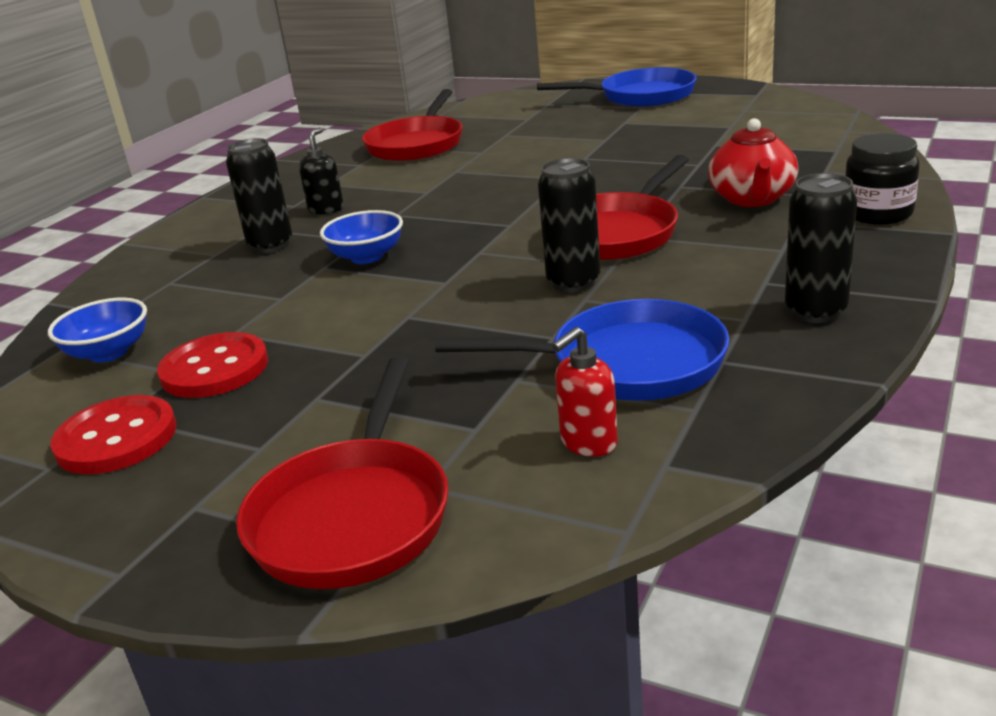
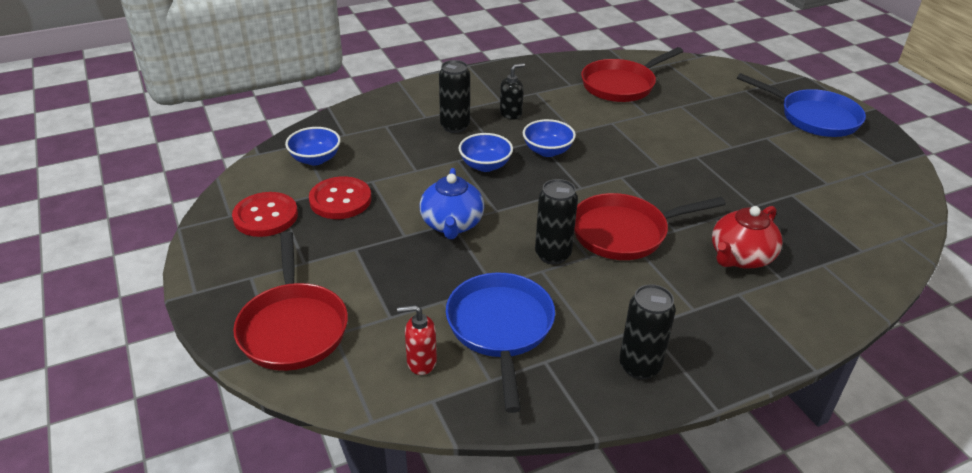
camera: 35 degrees right, 10 degrees up
(353, 515) = (293, 327): red pan -> red pan turned 60 degrees counterclockwise
(411, 317) = (452, 224): none -> blue teapot
(421, 216) = (547, 151): none -> blue bowl
(626, 364) = (500, 328): blue pan -> blue pan turned 135 degrees counterclockwise
(877, 213) = (795, 322): black jar -> none

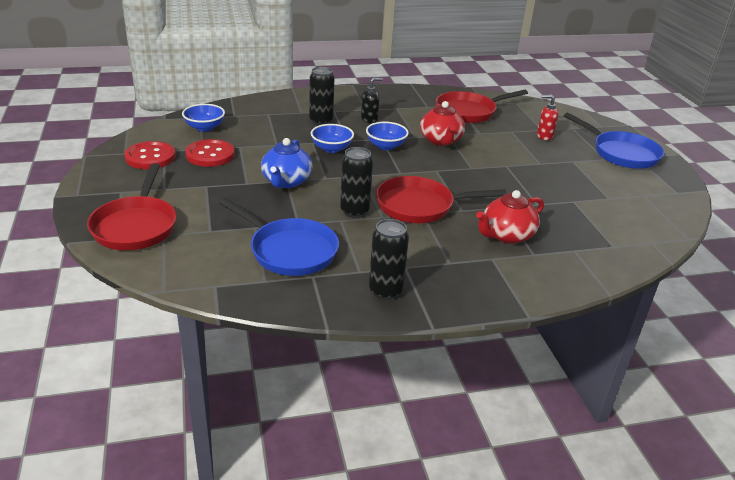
camera: 10 degrees right, 5 degrees down
(421, 362) = (218, 261): red soap dispenser -> red soap dispenser (544, 136)
(500, 328) = (289, 251): blue pan -> blue pan turned 120 degrees clockwise
(607, 132) = (441, 140): none -> red teapot

